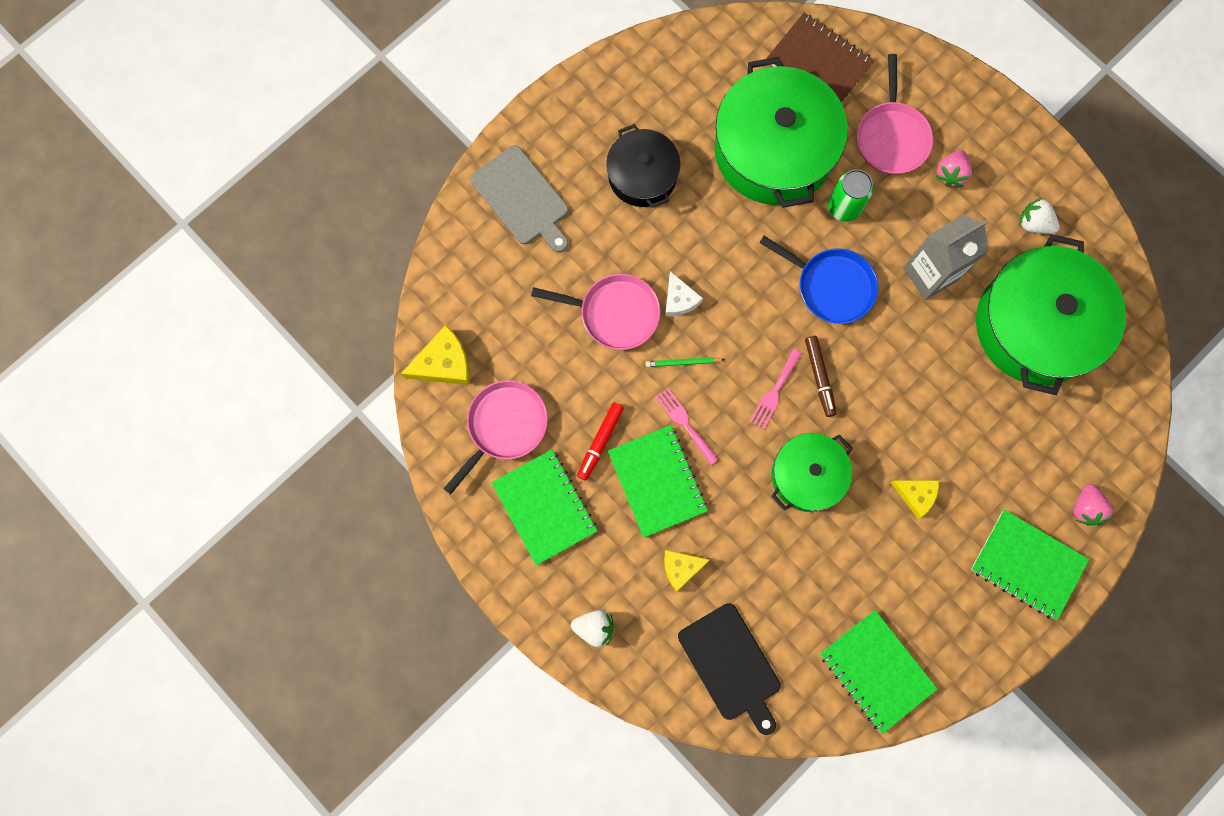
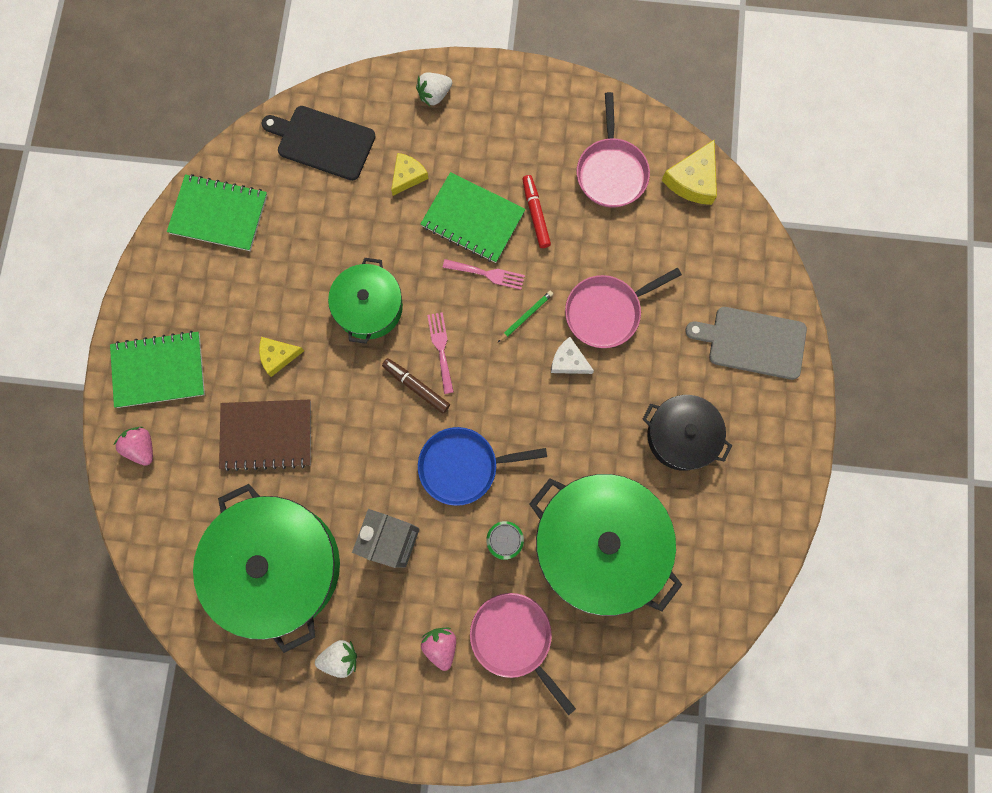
camera: 140 degrees right, 0 degrees up
(544, 507) = (535, 142): green notebook -> none
(819, 63) = (627, 657): brown notebook -> brown notebook (266, 435)

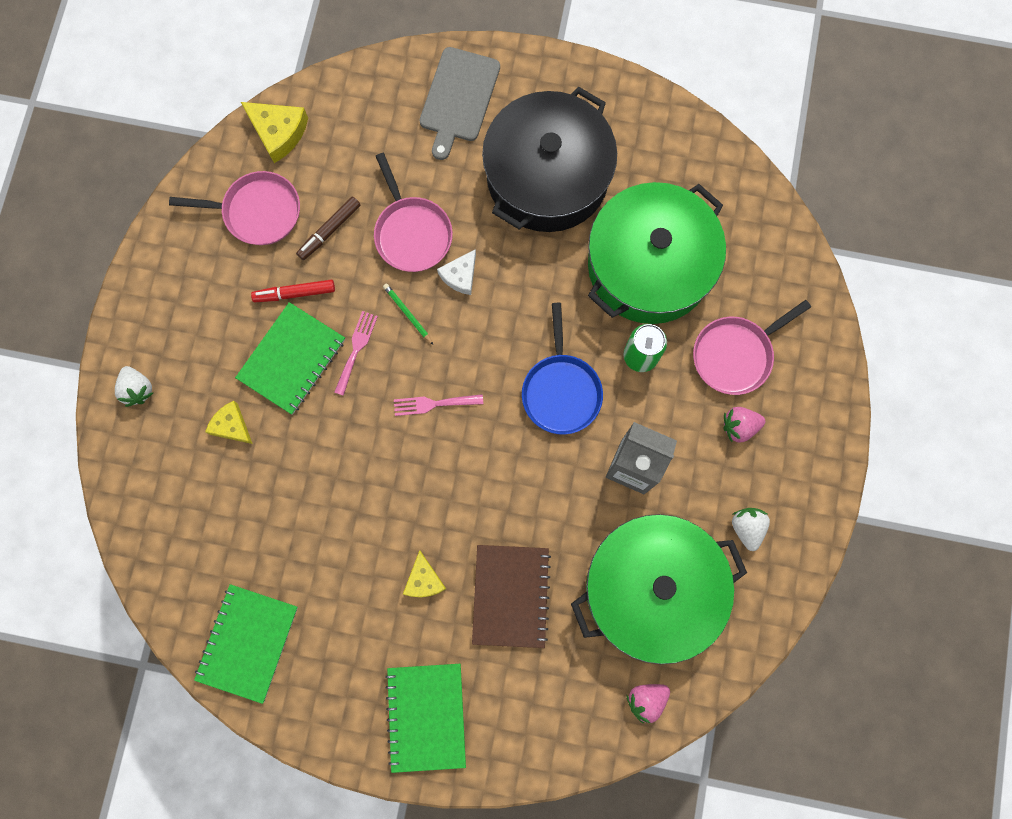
camera: 85 degrees left, 0 degrees up
(142, 447) = (513, 737): pink strawberry -> pink strawberry (646, 700)
(323, 142) = (176, 518): black cutting board -> none
(369, 307) = (379, 477): green pot -> none
(416, 387) = (472, 432): brown marker -> brown marker (329, 231)
(681, 436) = (547, 176): black pot -> black pot, size x1.75

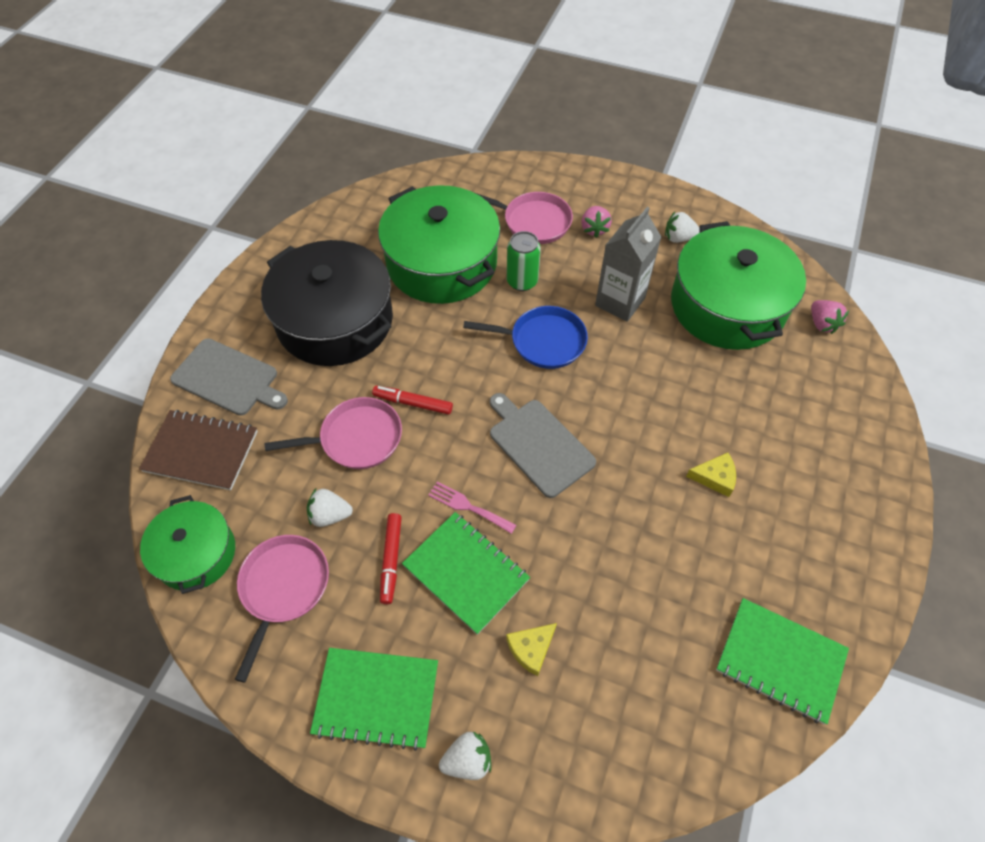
camera: 80 degrees left, 20 degrees down
(278, 132) = (196, 553): yellow cheese -> green pot
(329, 231) = (330, 515): brown marker -> white strawberry
(407, 314) = (441, 454): green pencil -> none
(426, 716) = (848, 493): green notebook -> green notebook (376, 698)
(433, 404) = (539, 444): pink fork -> grey cutting board
(460, 275) = (413, 403): white cheese -> red marker
(510, 596) = (731, 408): brown notebook -> brown notebook (201, 451)
(735, 355) = (533, 221): pink pan -> pink pan turned 45 degrees counterclockwise

